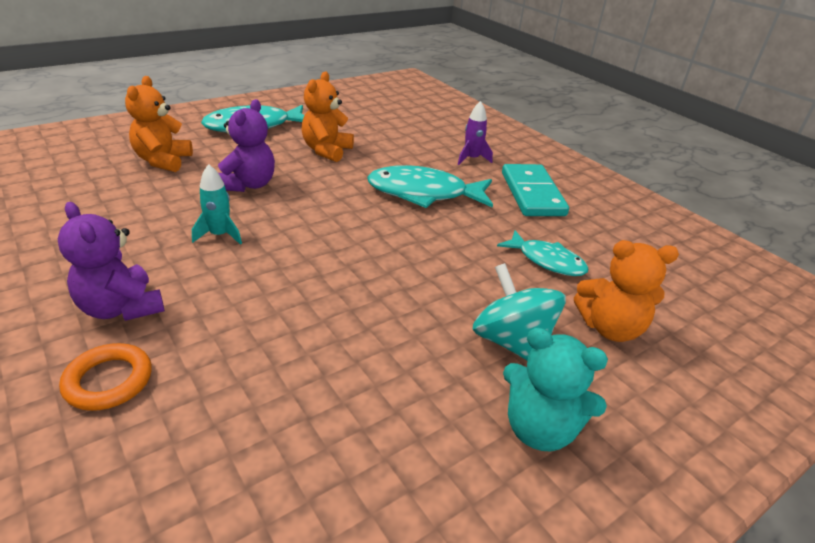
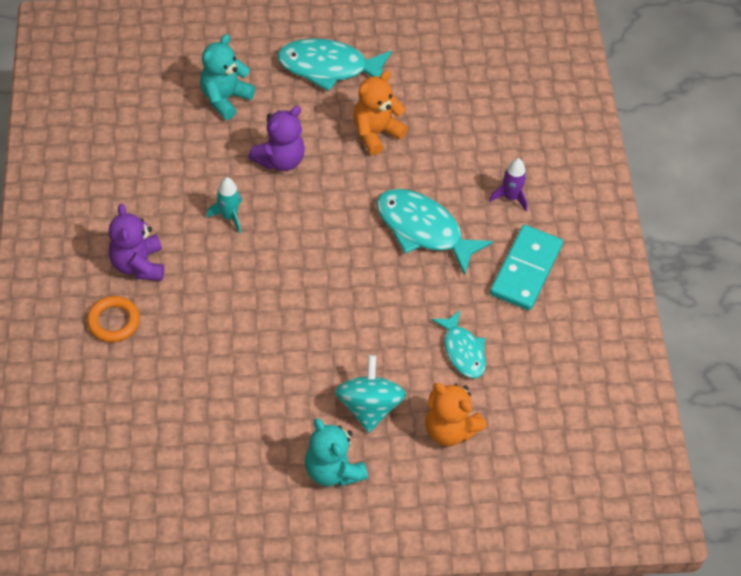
camera: 30 degrees right, 20 degrees up
(163, 161) = (225, 98): orange teddy bear -> turquoise teddy bear

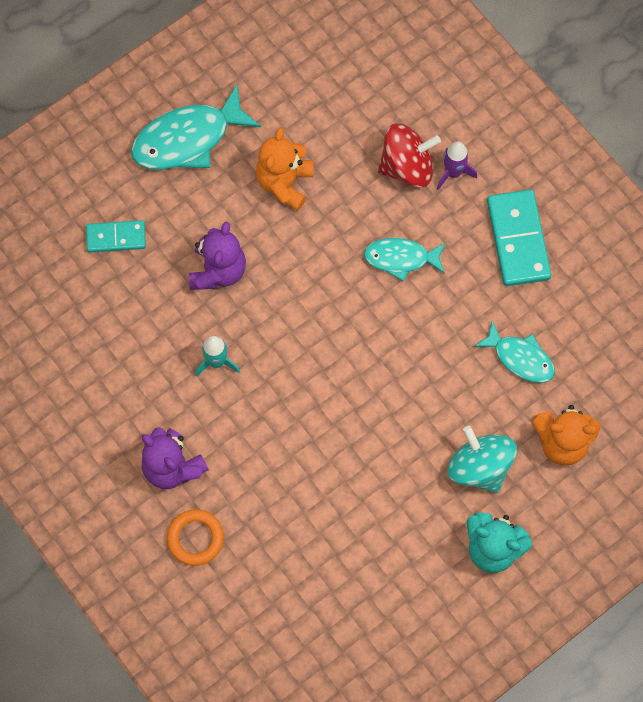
camera: 30 degrees left, 15 degrees up
(225, 98) = (116, 237): turquoise teddy bear -> turquoise domino
(423, 230) = (400, 258): turquoise fish -> turquoise fish, size x0.62
(477, 174) = (407, 167): none -> red spinning top

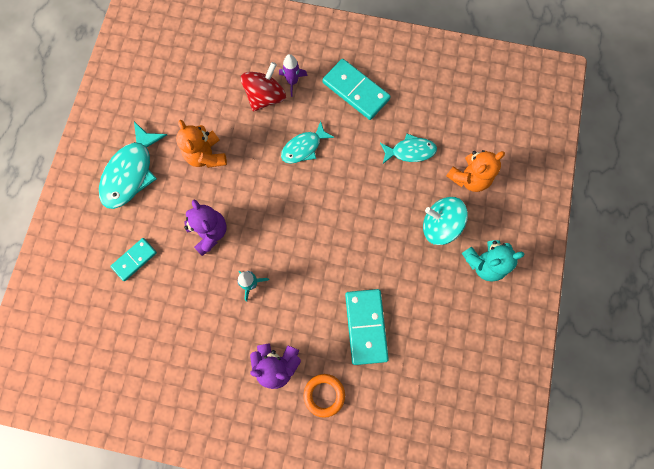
camera: 40 degrees left, 5 degrees up
(301, 506) = (366, 326): none -> turquoise domino

